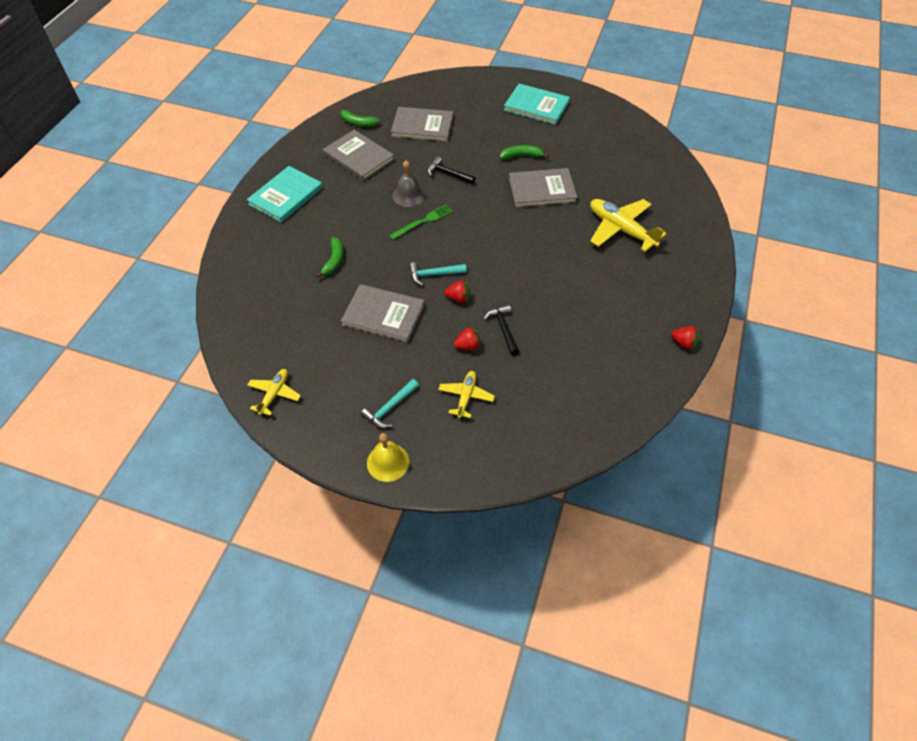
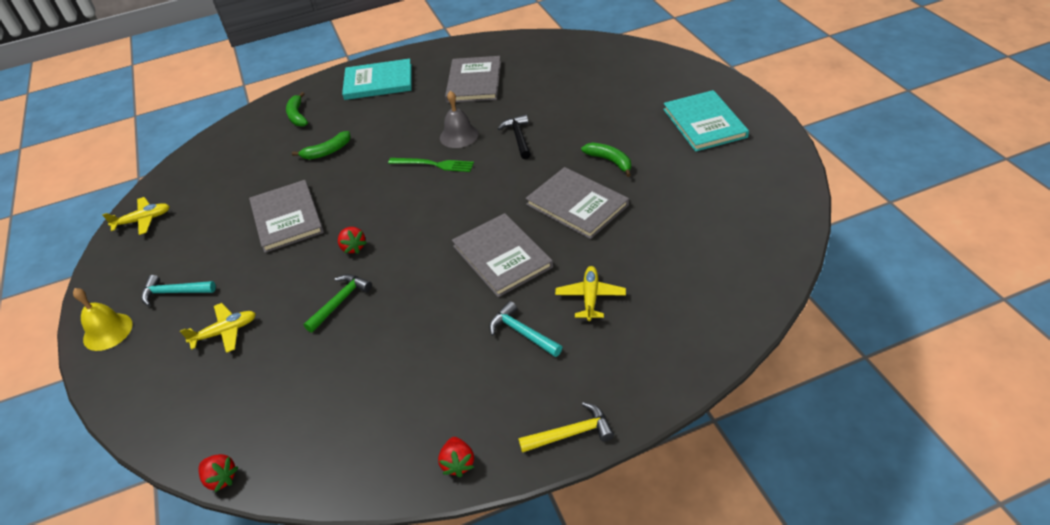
camera: 55 degrees right, 10 degrees down
(358, 123) = (518, 54): green banana -> green banana (297, 115)
(422, 126) = (564, 84): grey book -> grey book (502, 256)
(433, 274) = (369, 213): turquoise hammer -> turquoise hammer (522, 332)
(468, 346) = (294, 292): red strawberry -> red strawberry (221, 478)
(503, 329) = (340, 301): black hammer -> green hammer
(620, 229) = (590, 297): yellow plane -> yellow plane, size x0.57
(705, 291) = (571, 433): none -> yellow hammer

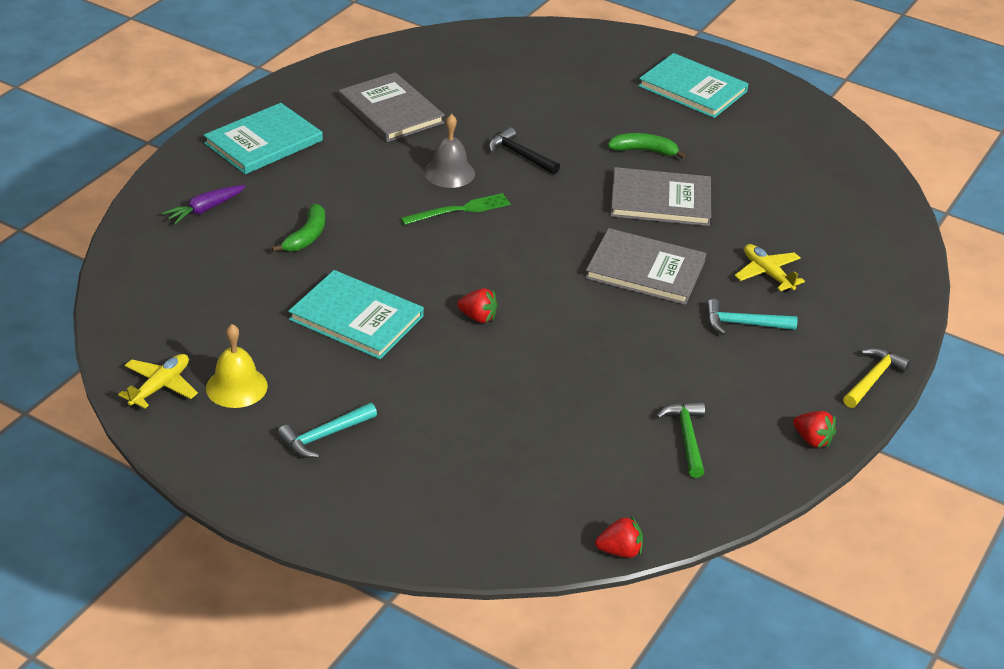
camera: 45 degrees left, 5 degrees down
(107, 331) = (297, 503): yellow bell -> yellow bell (236, 387)
(225, 332) = (444, 444): yellow plane -> none
(287, 218) = (356, 318): grey book -> turquoise book
(297, 115) = (205, 209): green banana -> purple carrot
(340, 301) = (533, 369): green hammer -> green hammer (686, 437)

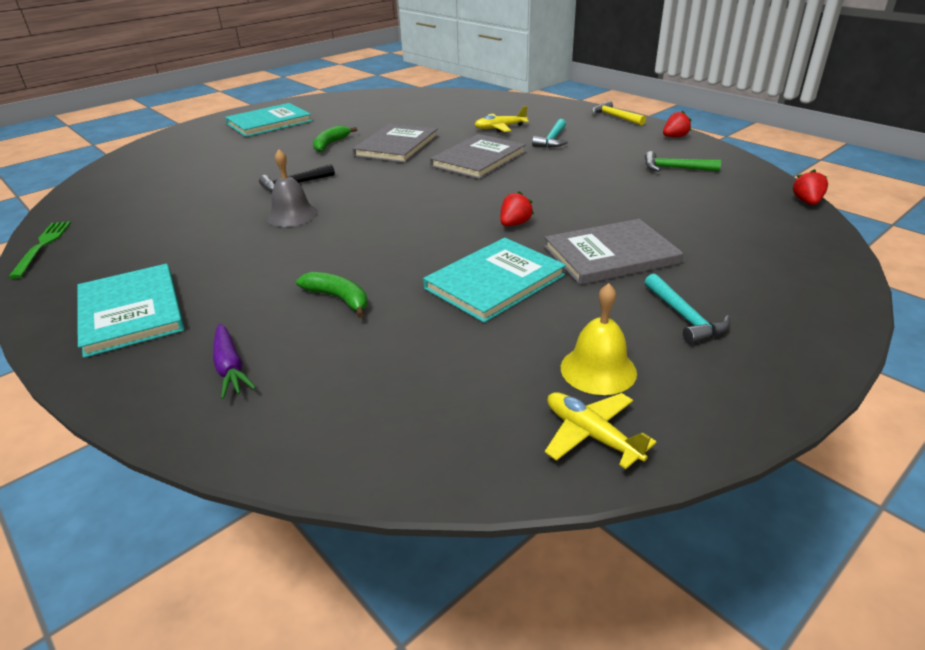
camera: 70 degrees left, 5 degrees down
(391, 110) = (160, 232): grey book -> grey book (610, 255)
(459, 210) = (353, 216): green fork -> green fork (42, 246)

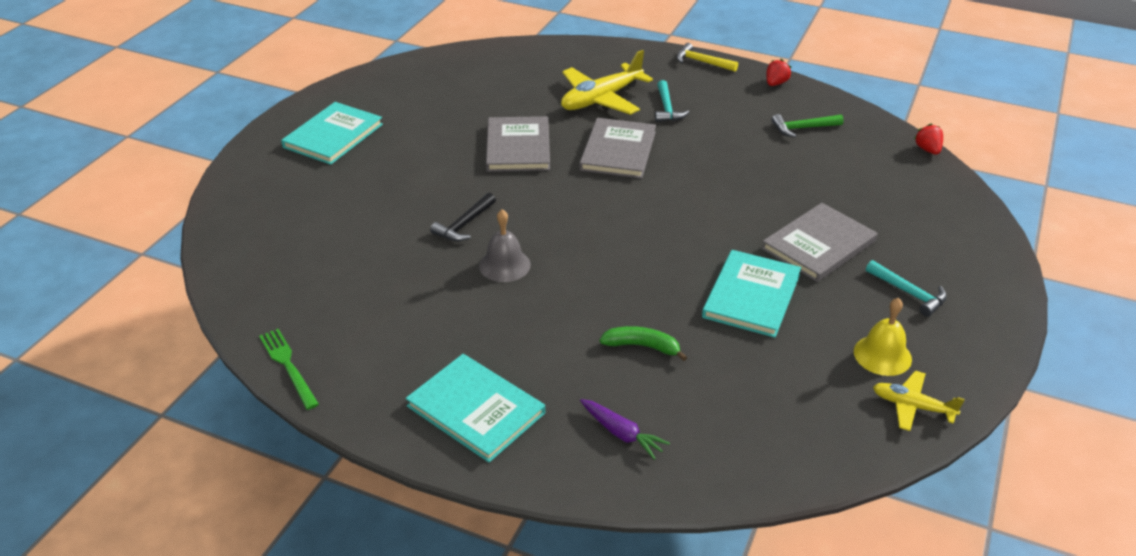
camera: 25 degrees left, 5 degrees up
(330, 144) = (442, 157): green banana -> none
(500, 128) = (601, 99): yellow plane -> yellow plane, size x1.77
(514, 224) = (717, 228): red strawberry -> none

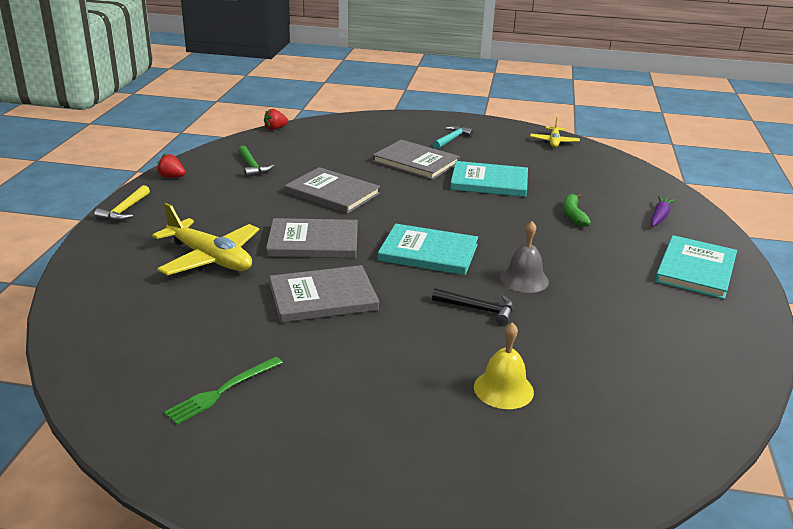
camera: 105 degrees left, 10 degrees down
(288, 366) = (748, 371): green fork -> green fork (222, 391)
(333, 136) = (339, 450): turquoise book -> turquoise book (428, 252)
(667, 108) = (226, 223): turquoise hammer -> none
(728, 172) = (332, 193): none -> grey book
(882, 355) = (517, 147): yellow bell -> yellow bell (503, 389)

